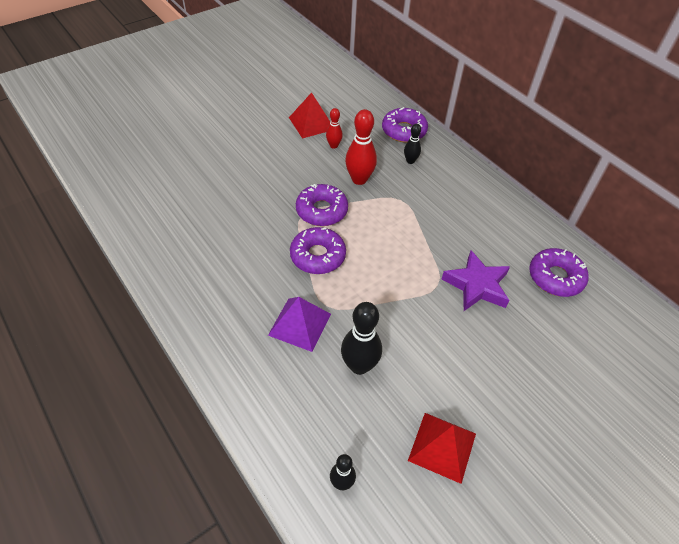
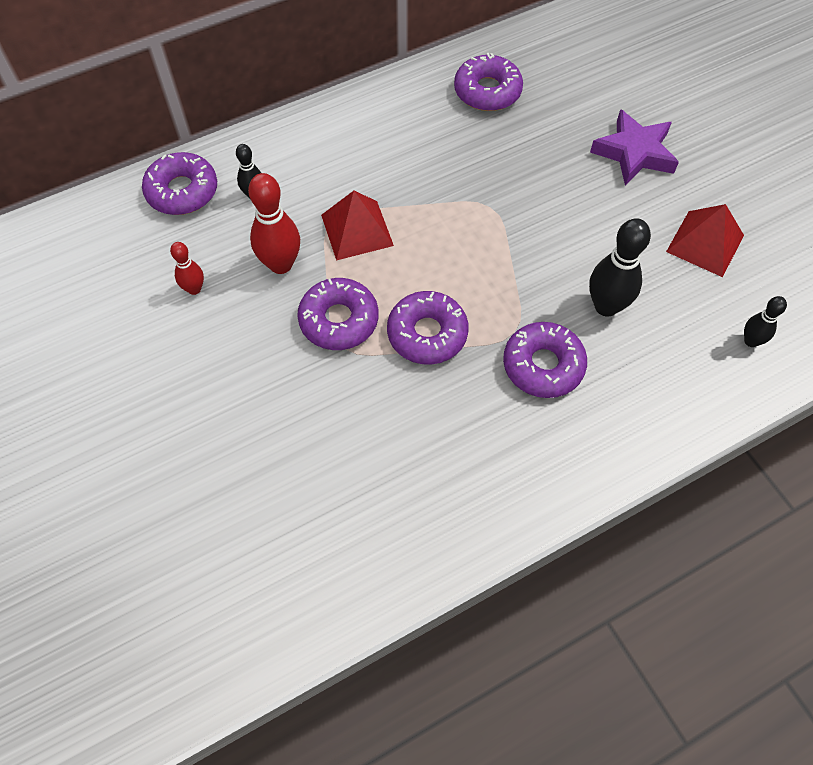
camera: 80 degrees left, 10 degrees up
(300, 324) = (543, 365): purple pyramid -> purple donut
(311, 123) = (127, 315): red pyramid -> red pyramid (357, 230)
(476, 285) = (493, 167): purple star -> purple star (634, 153)

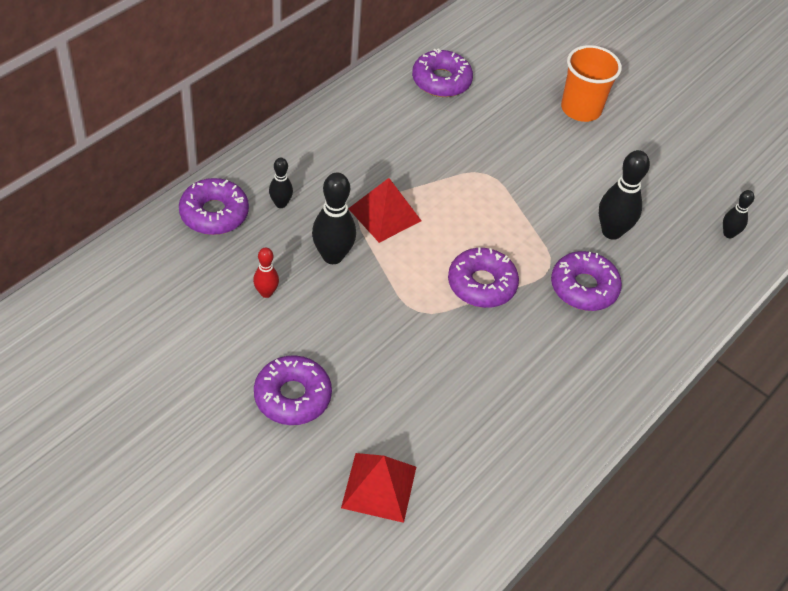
camera: 25 degrees left, 10 degrees down
(280, 264) = (332, 256): red bowling pin -> black bowling pin
(339, 320) = (404, 290): purple donut -> purple donut (292, 396)
(634, 153) = (581, 109): purple star -> orange cup
(705, 243) = (664, 168): red pyramid -> red pyramid (379, 487)

